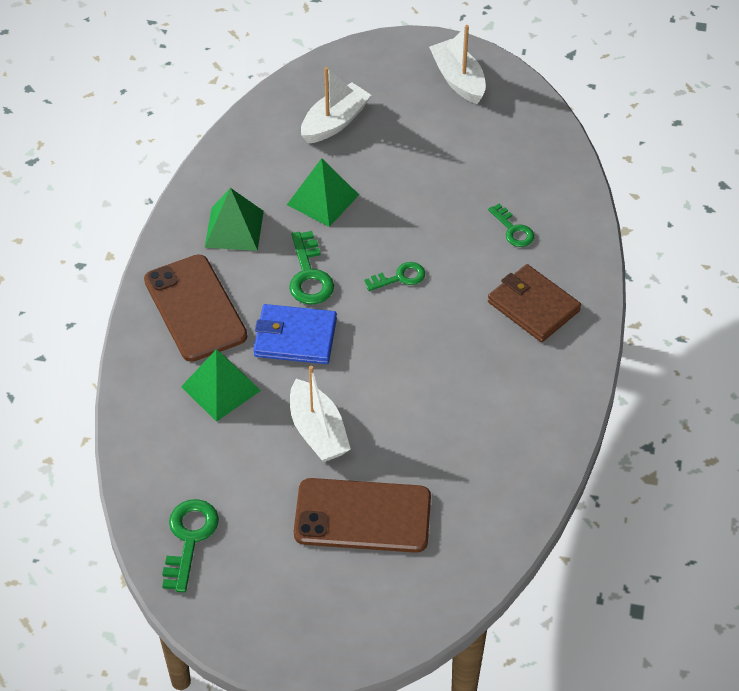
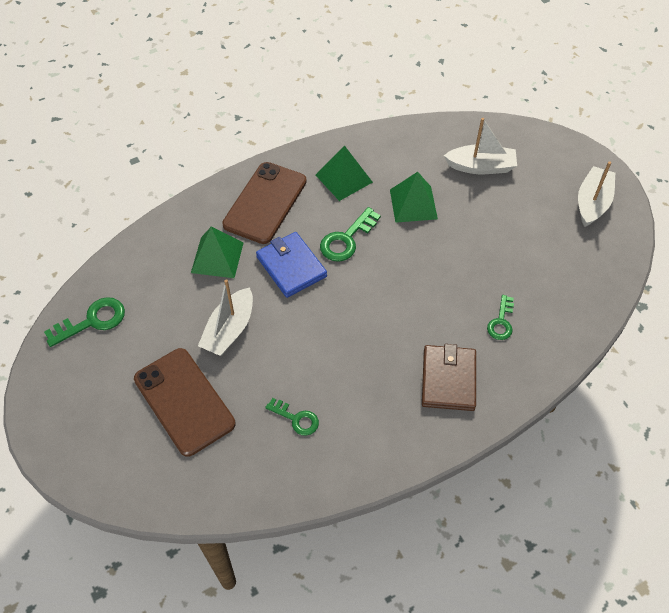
camera: 50 degrees right, 5 degrees up
(400, 277) = (394, 287): green key -> green key (296, 419)

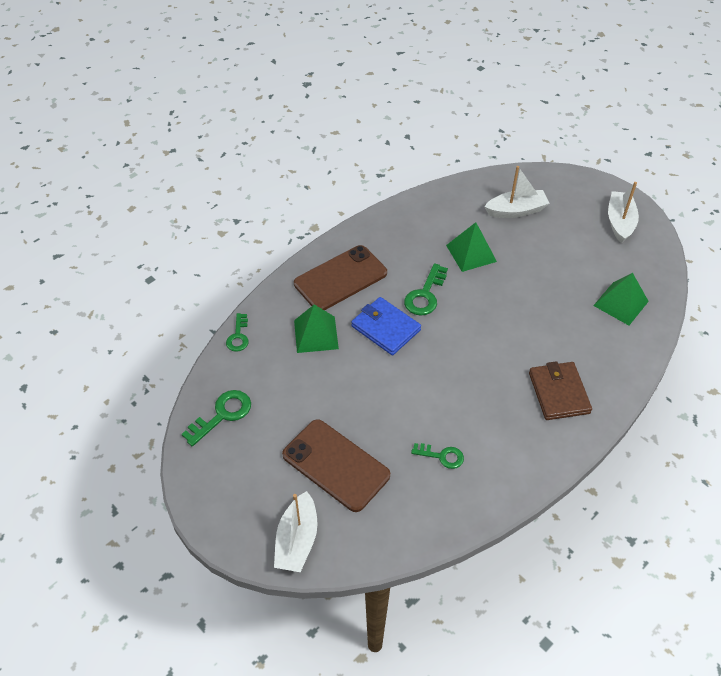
camera: 15 degrees left, 5 degrees down
(229, 330) = (352, 394): white boat -> white boat (297, 540)
(265, 203) = (340, 278): brown phone -> brown phone turned 45 degrees clockwise
(344, 178) = (402, 243): green pyramid -> green pyramid (620, 303)
(501, 322) = (583, 335): green key -> green key (238, 336)

